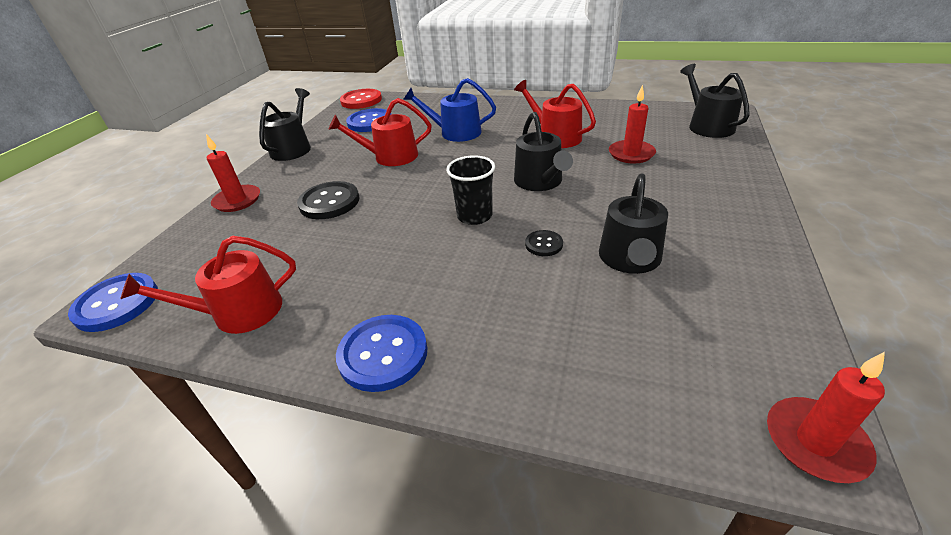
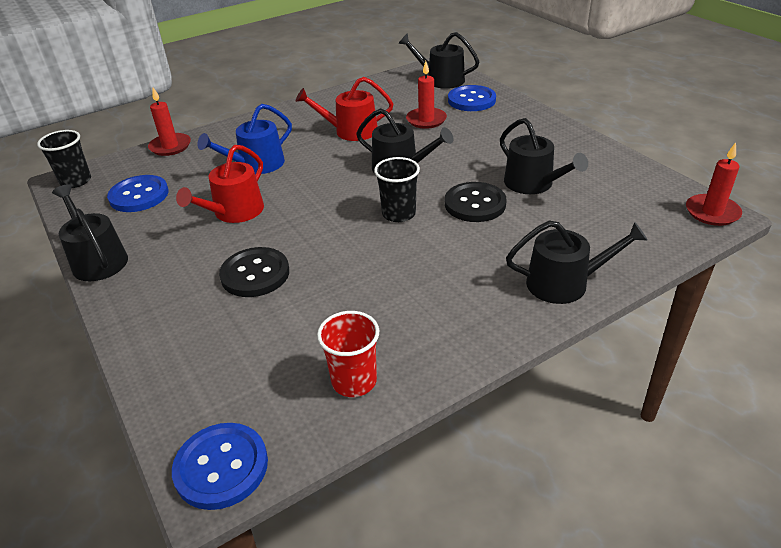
camera: 50 degrees left, 0 degrees up
(237, 200) = (146, 331): red candle -> red candle (170, 146)
(238, 312) = (354, 381): red watering can -> red cup
(361, 100) = (76, 181): red button -> black cup
(383, 354) = (500, 320): blue button -> blue button (471, 100)
(487, 370) = (565, 283): none -> black watering can
(544, 244) = (475, 204): black button -> black button, size x1.90

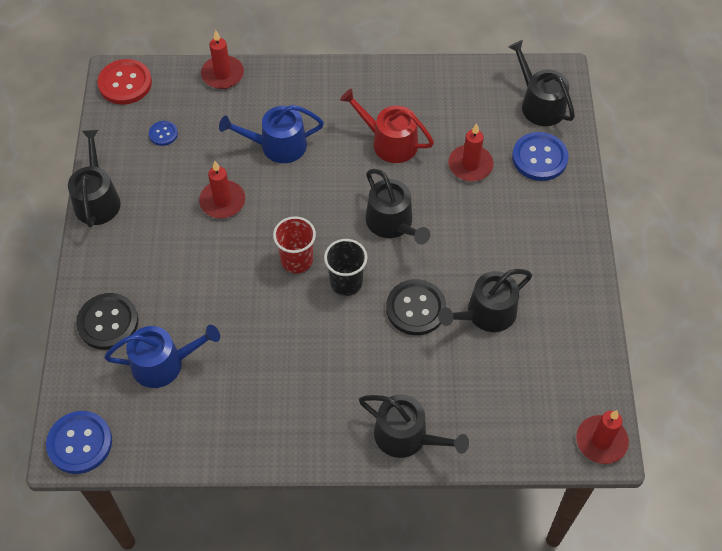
camera: 30 degrees right, 20 degrees up
(76, 181) = (125, 83): black cup -> red button
(139, 195) = (163, 134): blue button -> blue button, size x0.53
(234, 212) = (222, 201): red watering can -> red candle
(255, 274) = (195, 285): black button -> black button (108, 322)
(270, 345) = (164, 363): none -> blue watering can
(354, 381) = (195, 429): red cup -> red cup (297, 260)
(533, 184) = (486, 314): black watering can -> black watering can turned 60 degrees clockwise

